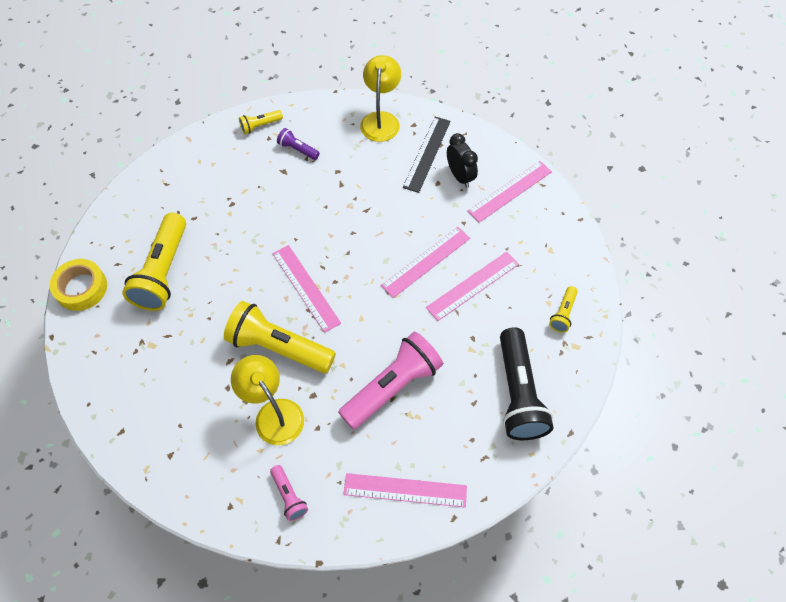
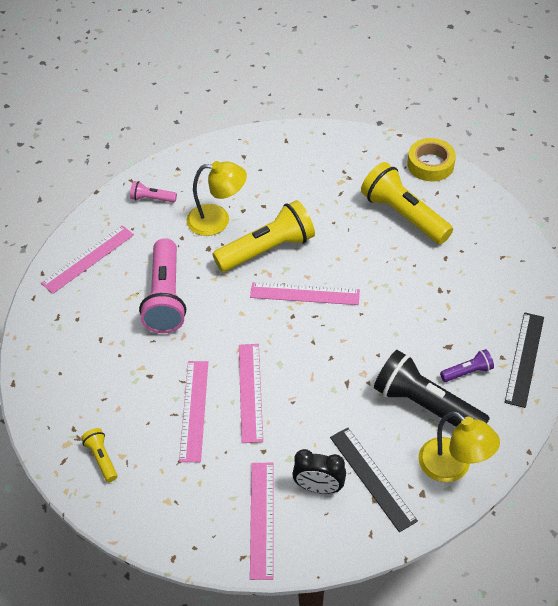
camera: 130 degrees right, 10 degrees down
(260, 126) = (524, 359): yellow flashlight -> black ruler
(518, 394) = (75, 372): black flashlight -> black flashlight (425, 405)

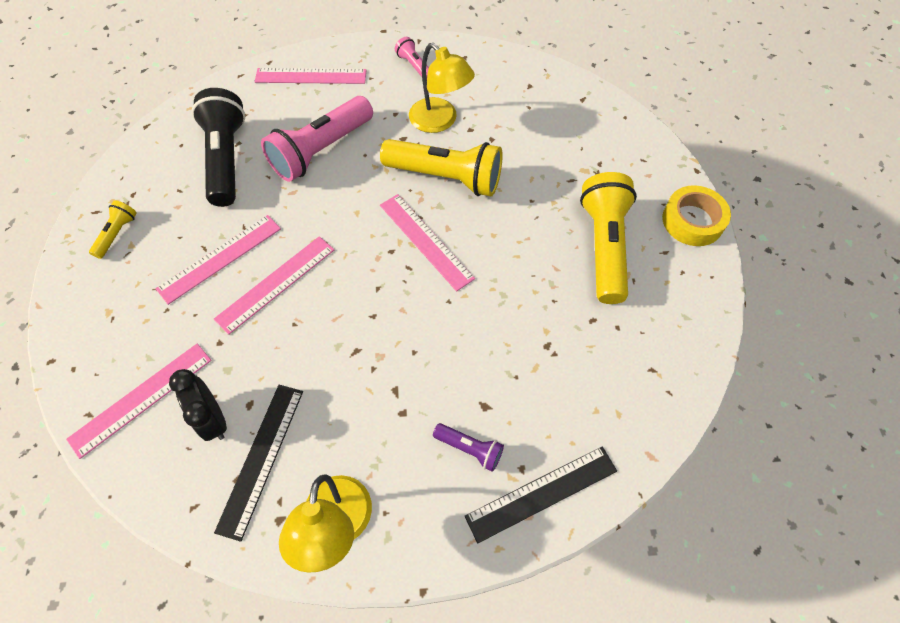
camera: 45 degrees right, 10 degrees up
(425, 405) = (391, 440): black flashlight -> black flashlight (226, 159)

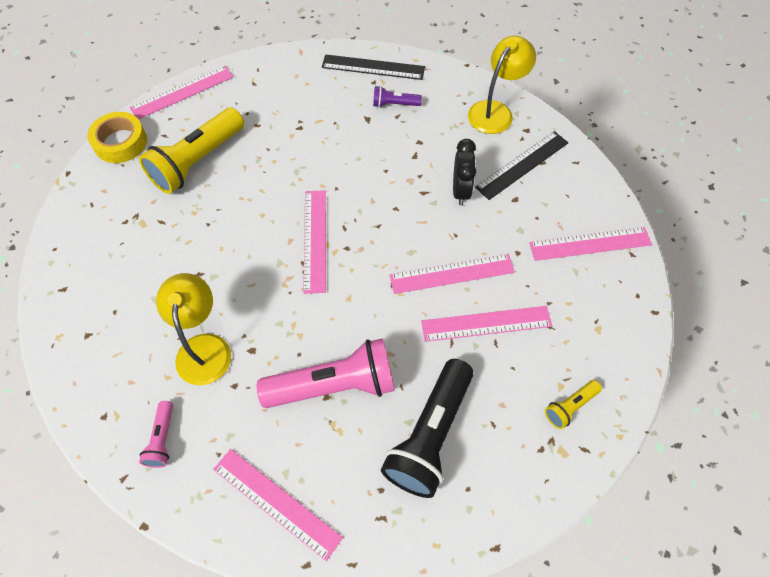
camera: 145 degrees left, 0 degrees up
(213, 419) = (543, 203): black clock -> black clock (461, 190)
(446, 177) = (251, 284): yellow flashlight -> none
(470, 449) = (394, 104): purple flashlight -> purple flashlight turned 60 degrees counterclockwise
(708, 308) = (182, 92): none -> pink ruler

